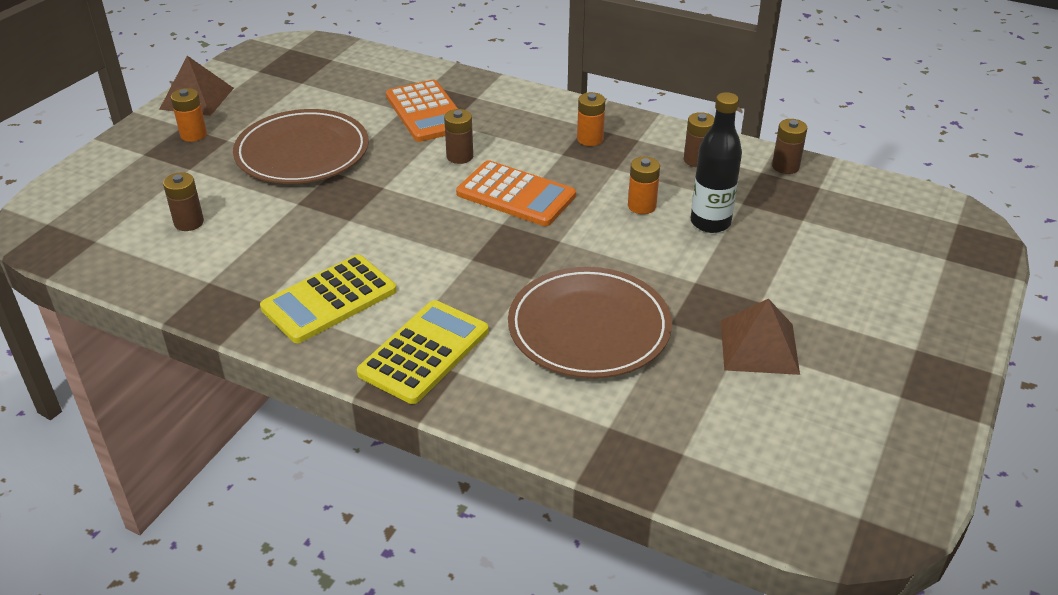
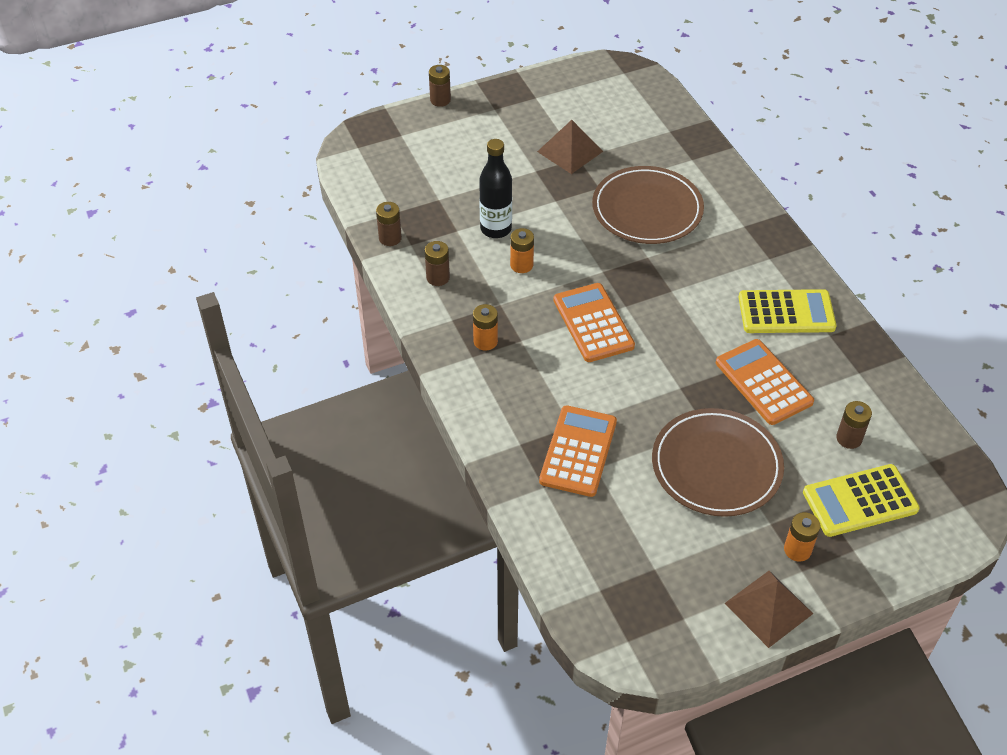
camera: 140 degrees left, 10 degrees up
(306, 226) = (763, 382): none -> orange calculator
(424, 352) = (754, 247): yellow calculator -> yellow calculator (860, 501)
(460, 156) = (597, 383): brown battery -> brown battery (440, 100)

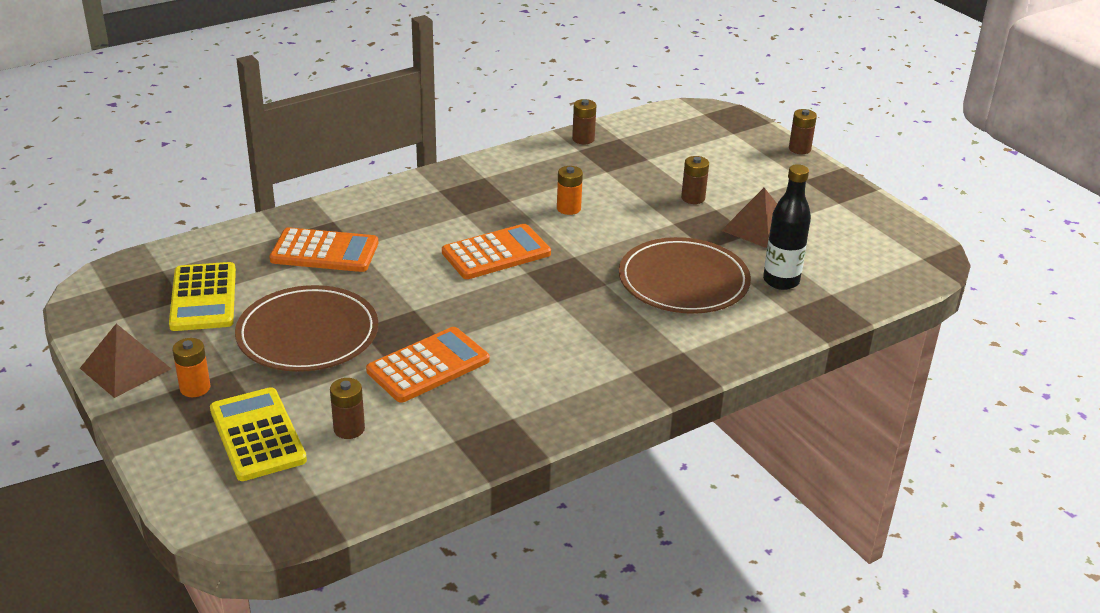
camera: 80 degrees right, 15 degrees down
(438, 278) = (537, 166): brown battery -> brown battery (693, 198)
(485, 341) = (459, 195): orange battery -> none
(496, 229) = (616, 191): black bottle -> black bottle (781, 281)
(786, 312) = (542, 383): yellow calculator -> yellow calculator (203, 298)

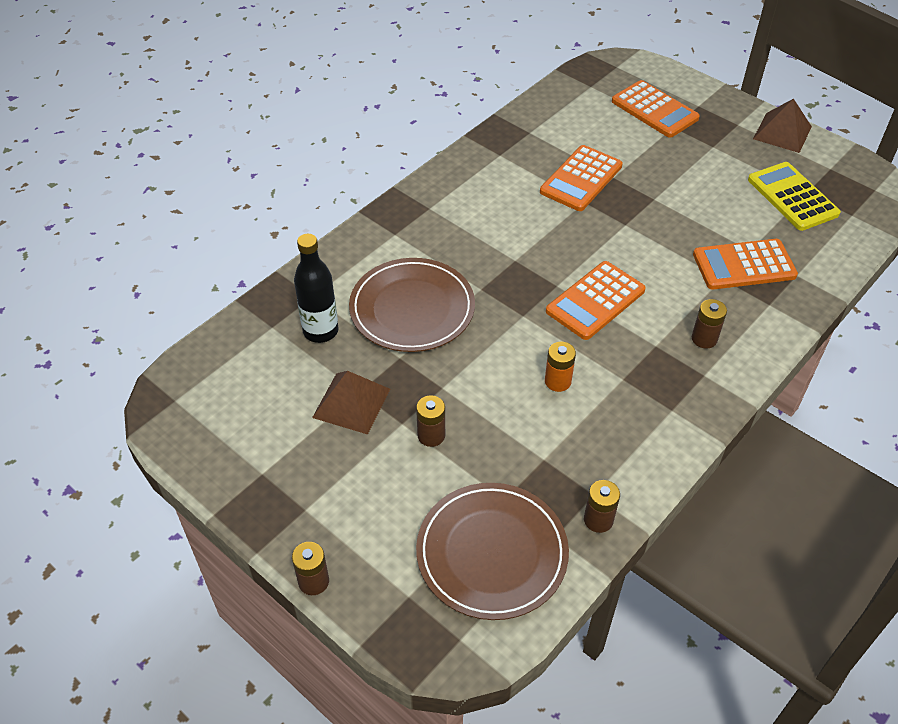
camera: 165 degrees right, 15 degrees up
(195, 388) = (723, 129): orange battery -> none
(257, 435) = (654, 110): yellow calculator -> orange calculator
(308, 334) = (686, 184): brown plate -> brown plate (492, 553)
(349, 429) = (601, 125): brown battery -> brown battery (704, 339)

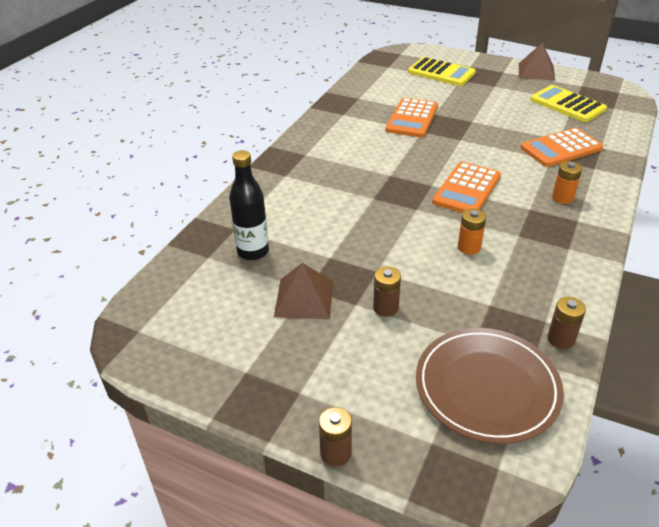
camera: 15 degrees left, 10 degrees down
(412, 308) = (324, 221): brown plate -> none
(654, 110) = (441, 73): orange calculator -> yellow calculator
(704, 339) = (562, 198): brown battery -> orange battery

